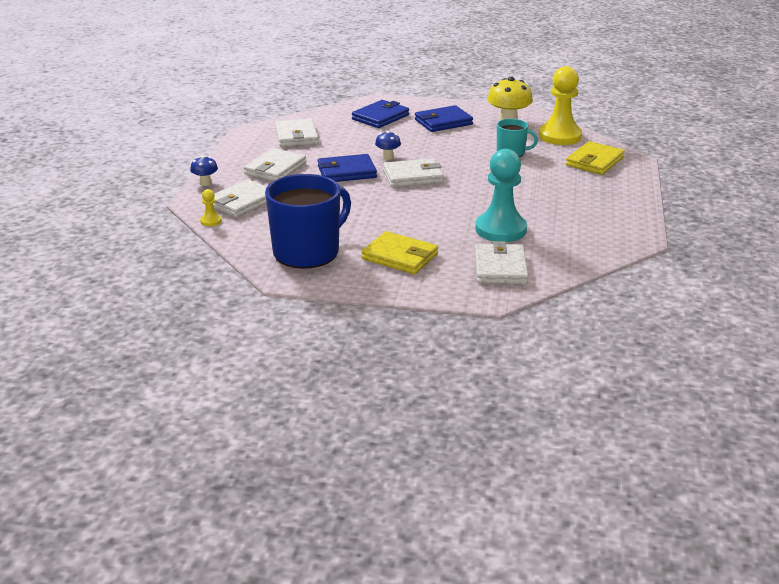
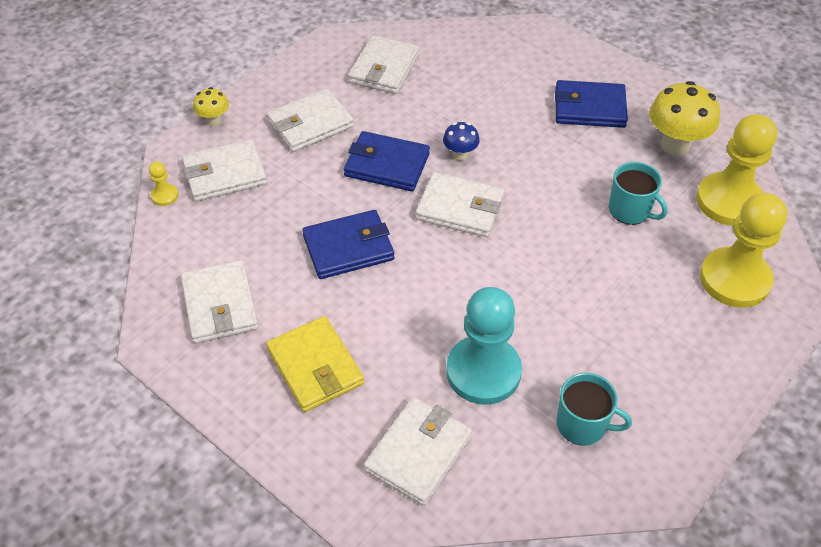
camera: 30 degrees right, 20 degrees up
(205, 183) = (214, 121): blue mushroom -> yellow mushroom
(307, 252) = (220, 305): blue mug -> white wallet
(380, 117) = (516, 67): blue wallet -> blue wallet (348, 248)
(576, 231) = (582, 424): none -> turquoise mug
(594, 161) = (734, 279): yellow wallet -> yellow pawn

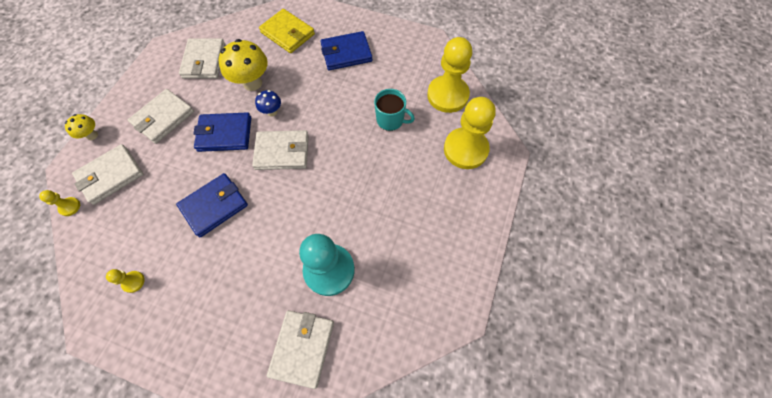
camera: 20 degrees left, 15 degrees up
(220, 305) = (133, 282): white wallet -> yellow pawn
(315, 367) = (214, 307): yellow wallet -> yellow wallet (287, 33)
(582, 424) = (402, 286): turquoise mug -> none
(675, 145) = (405, 65): yellow mushroom -> yellow mushroom (252, 83)

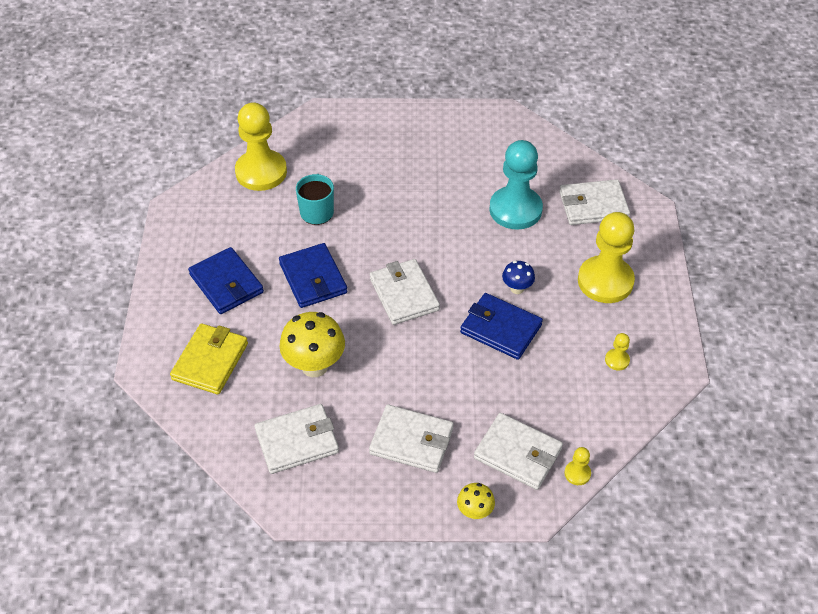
camera: 110 degrees left, 15 degrees down
(225, 134) = (405, 361): blue wallet -> blue wallet (313, 278)
(272, 112) = (352, 326): blue mushroom -> blue mushroom (517, 288)
(465, 149) = (330, 143): yellow pawn -> yellow pawn (605, 281)

